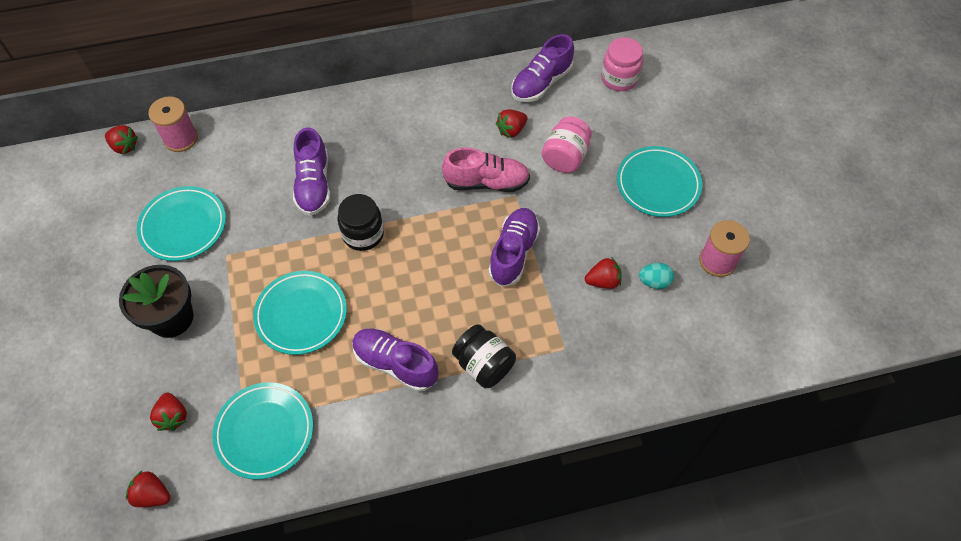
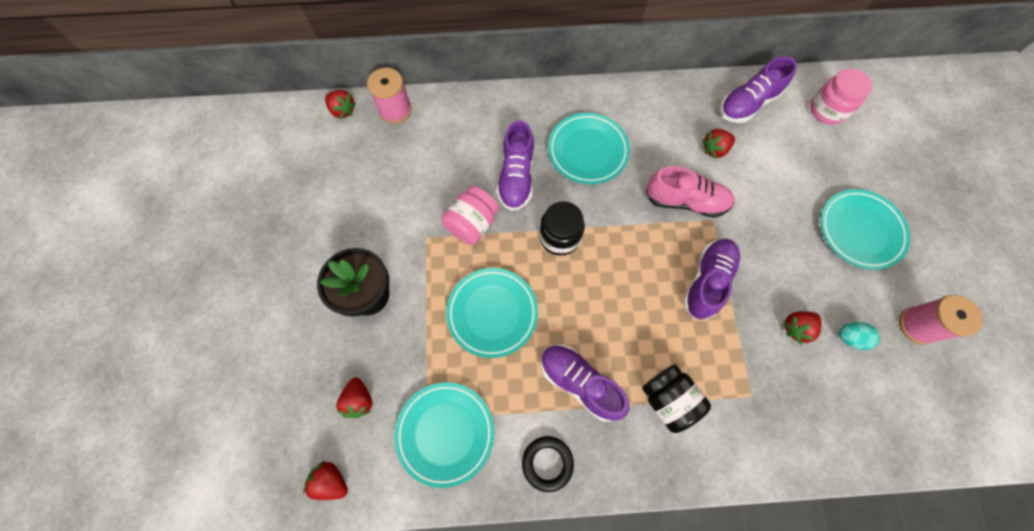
camera: 10 degrees right, 10 degrees up
(183, 226) = (389, 201): turquoise plate -> turquoise plate (587, 151)
(370, 441) = (547, 463): none -> black ring
(565, 157) = (766, 186): pink jar -> pink jar (472, 224)
(603, 281) = (796, 328): red strawberry -> red strawberry turned 150 degrees clockwise

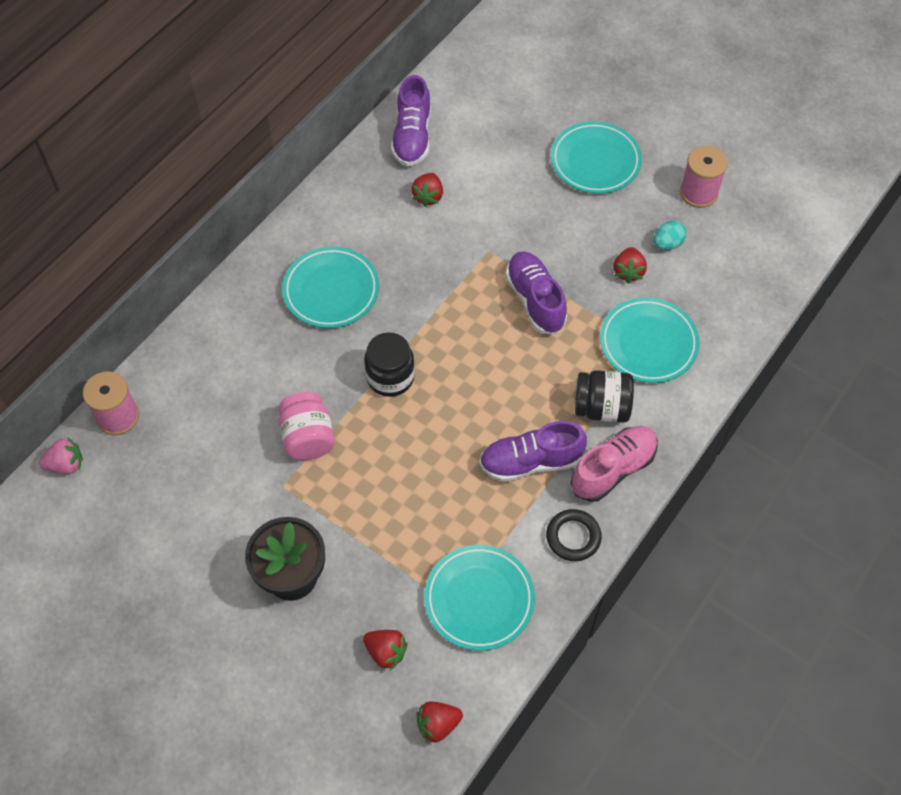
camera: 50 degrees left, 10 degrees down
(342, 110) = (66, 464): red strawberry -> pink strawberry
(492, 313) = (408, 484): turquoise plate -> turquoise plate (648, 343)
(516, 177) = (298, 366): purple shoe -> none
(685, 201) = (452, 257): pink shoe -> pink shoe (613, 469)
(827, 110) = (476, 89): pink jar -> none

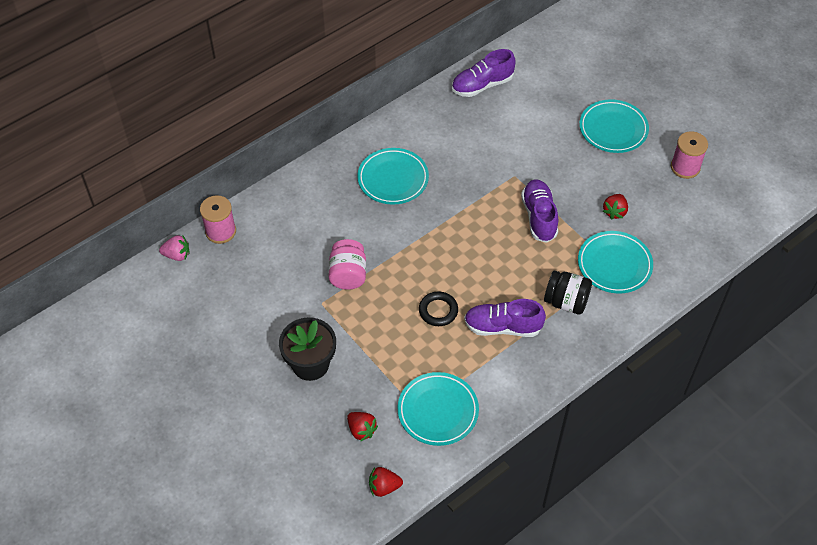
camera: 15 degrees right, 5 degrees down
(390, 377) = (418, 247): black jar -> none
(412, 137) = (482, 85): purple shoe -> purple shoe turned 45 degrees clockwise
(428, 196) = (482, 129): red strawberry -> none
(573, 537) = (518, 385): black ring -> black ring (438, 311)
(613, 469) = (561, 346): pink shoe -> none
(667, 244) = (650, 198): turquoise egg -> none

